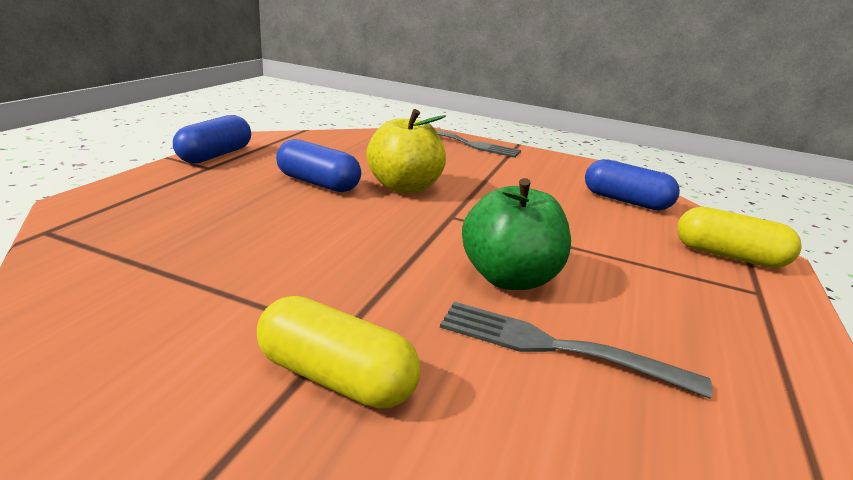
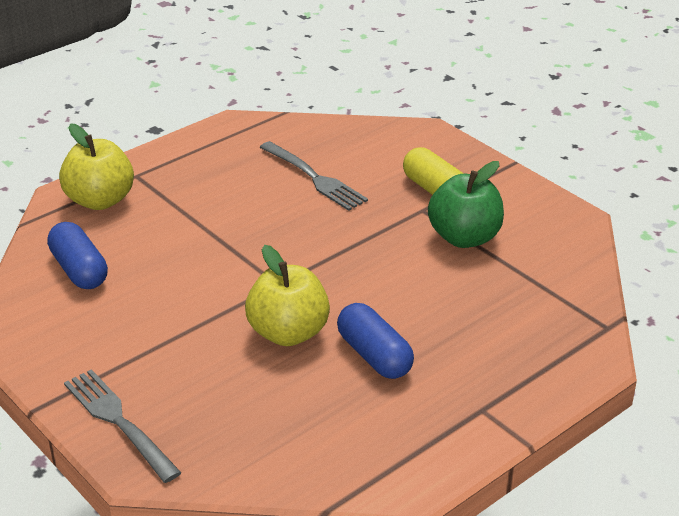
camera: 150 degrees left, 10 degrees up
(215, 155) = (472, 437): blue capsule -> none
(509, 278) = (294, 219): green apple -> green apple (464, 237)
(728, 256) = (100, 200): yellow capsule -> yellow apple

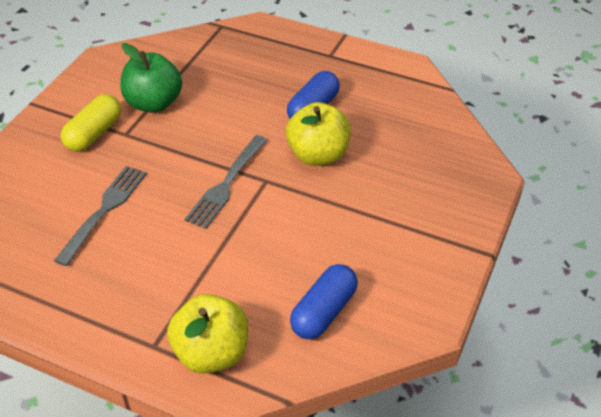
camera: 115 degrees left, 10 degrees up
(118, 421) = (463, 203): grey fork -> grey fork (226, 184)

